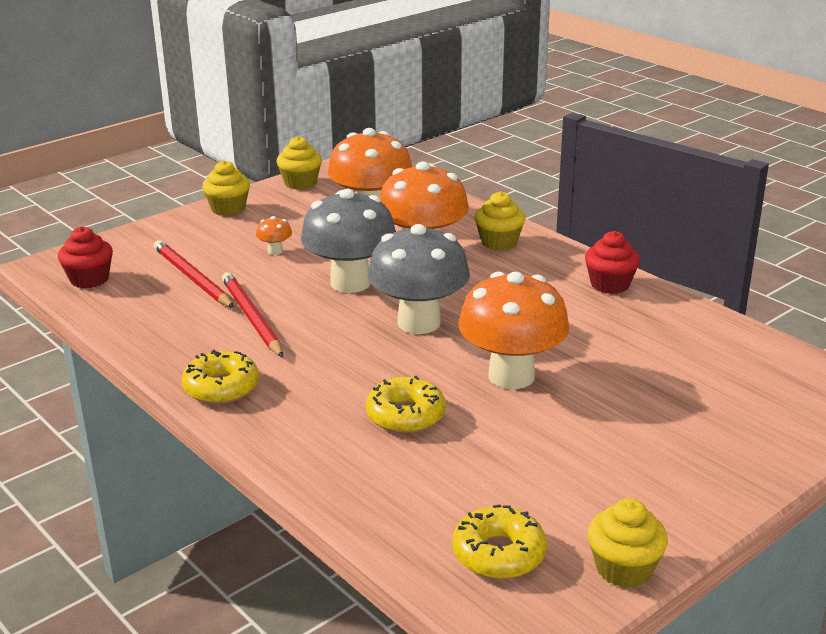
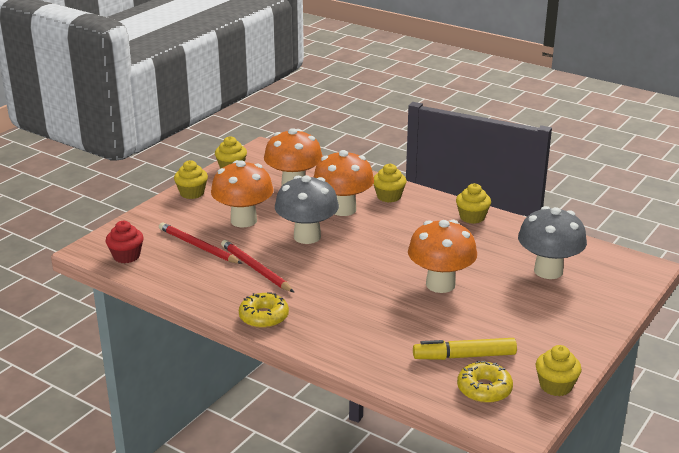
camera: 15 degrees left, 0 degrees up
(275, 251) = (243, 220): orange mushroom -> orange mushroom, size x2.49
(405, 415) = (389, 318): yellow donut -> none
(419, 323) = (366, 258): grey mushroom -> grey mushroom (548, 271)
(493, 493) = (464, 356): none -> yellow marker
(610, 284) = (472, 217): red cupcake -> yellow cupcake

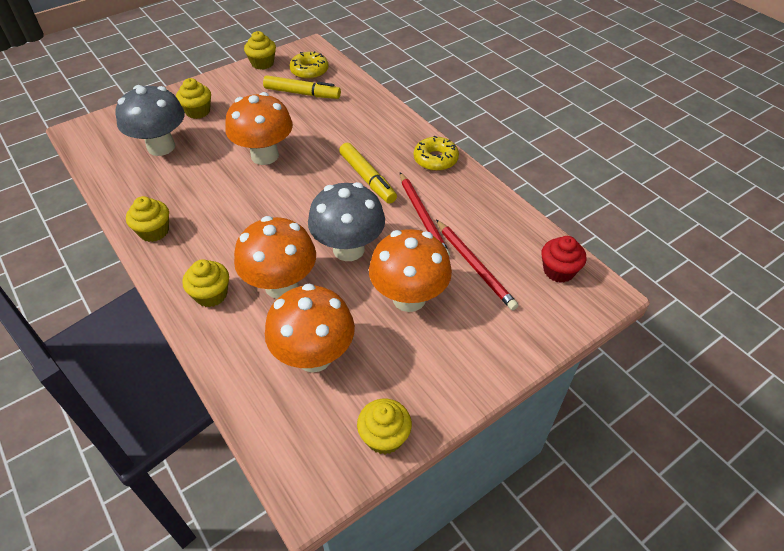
camera: 160 degrees left, 20 degrees up
(192, 193) = (461, 381): yellow cupcake -> yellow cupcake (198, 111)
(324, 286) = (367, 178): none -> yellow marker

